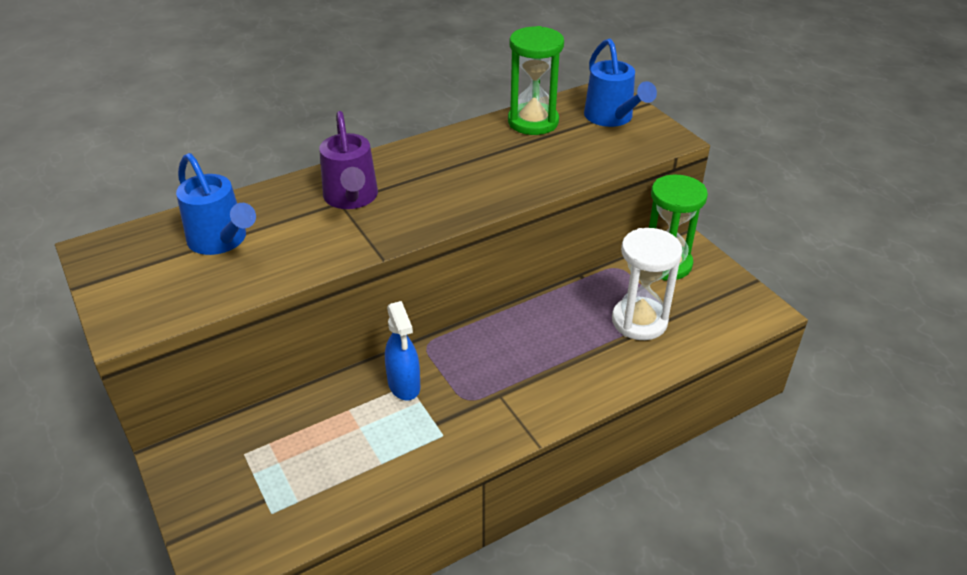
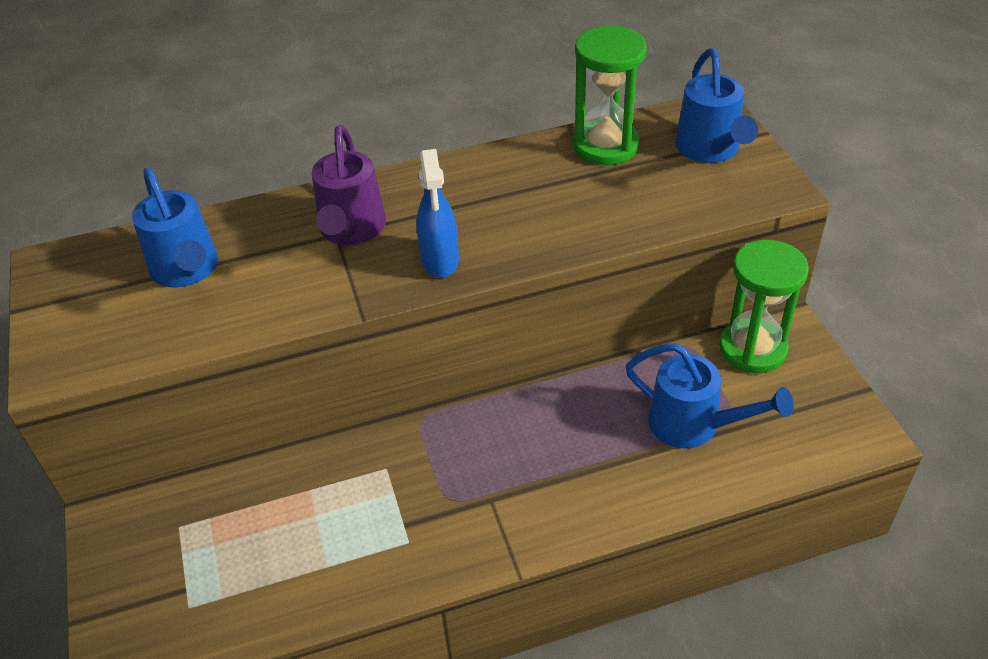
camera: 15 degrees right, 5 degrees up
(404, 385) = (381, 468): blue spray bottle -> blue spray bottle (440, 261)
(639, 321) = (694, 425): white hourglass -> blue watering can

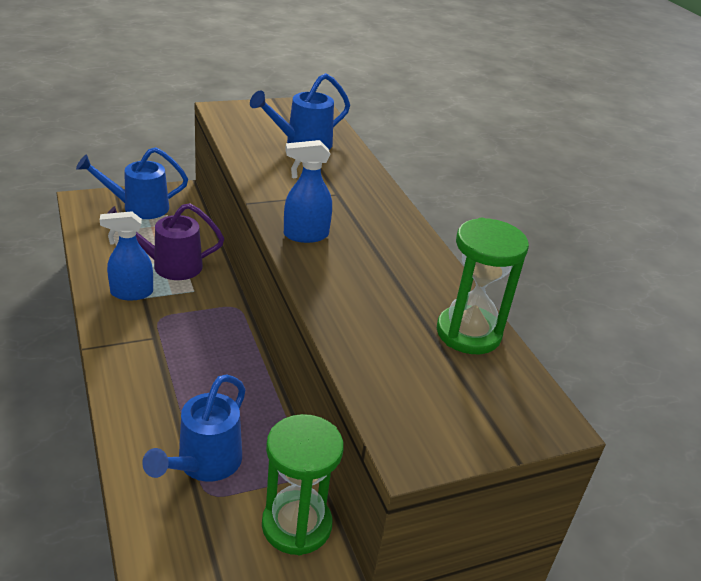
camera: 80 degrees right, 10 degrees down
(351, 230) = (341, 200): purple watering can -> purple watering can (169, 265)
(393, 541) = (131, 293): none -> blue spray bottle
(710, 150) = (474, 407): blue watering can -> blue watering can (138, 207)

